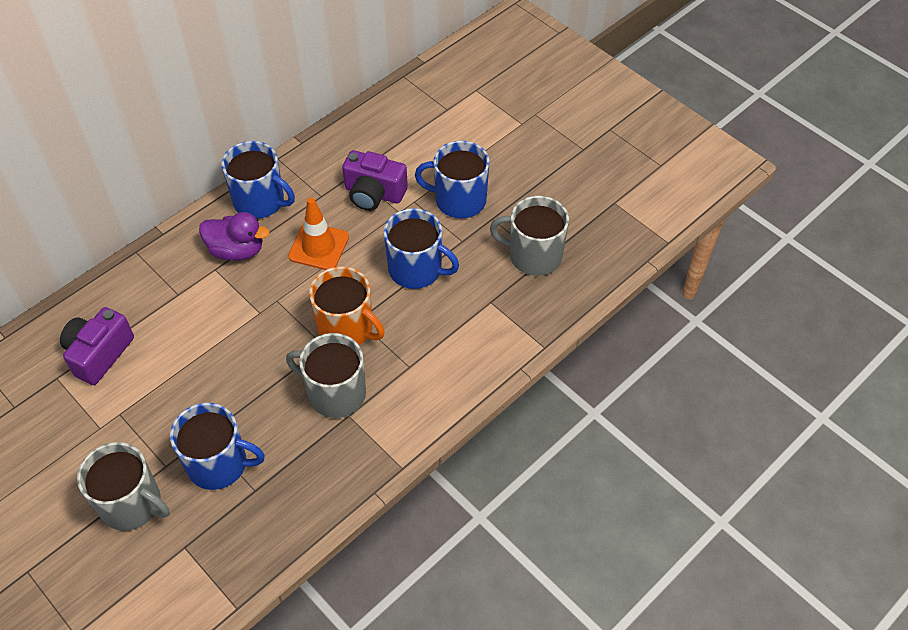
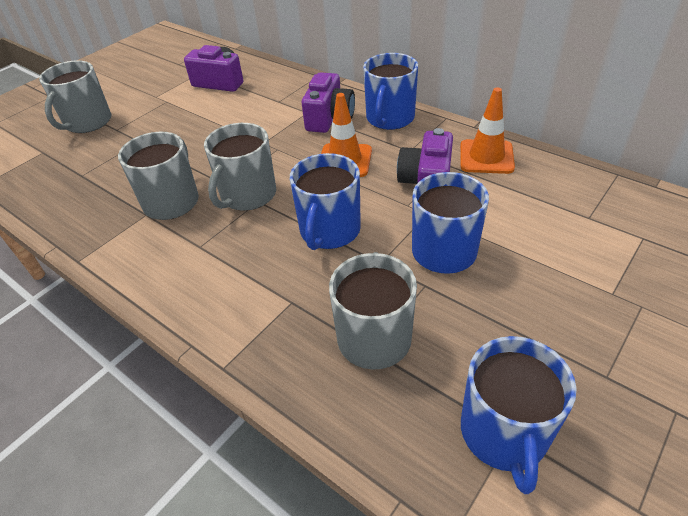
camera: 85 degrees right, 10 degrees down
(219, 464) = (111, 152): blue mug -> blue mug (504, 433)
(237, 250) = (329, 118): purple duck -> purple camera
(347, 328) = (247, 195): orange mug -> grey mug
(352, 146) = (486, 157): none -> orange traffic cone

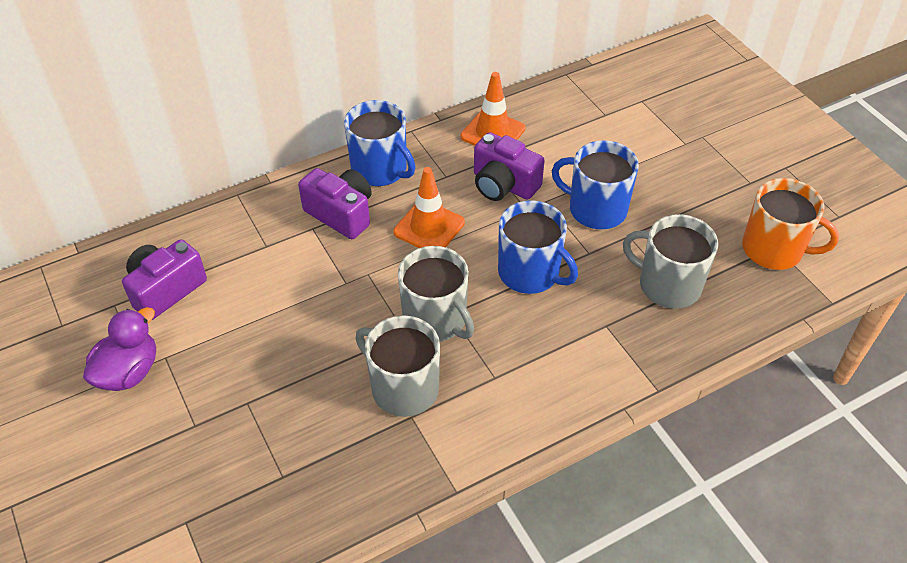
camera: 70 degrees left, 5 degrees up
(87, 122) = (146, 458): grey mug -> none
(151, 94) = (129, 372): none -> purple duck
(504, 433) = (774, 249): blue mug -> orange mug

